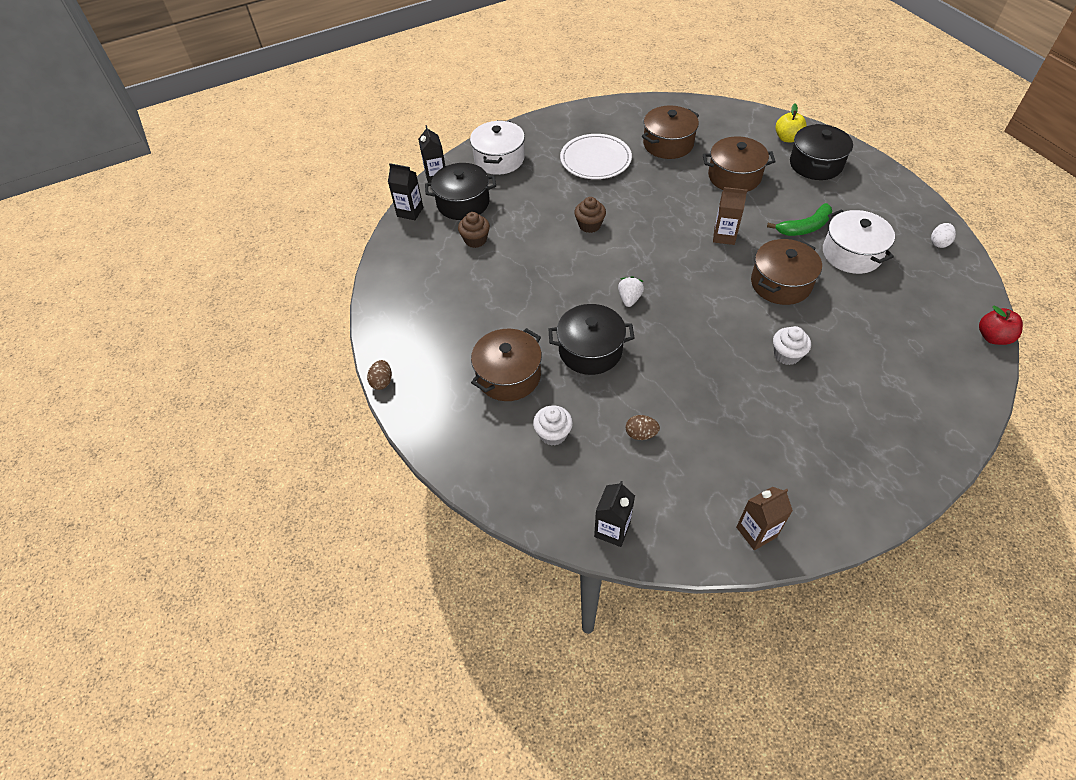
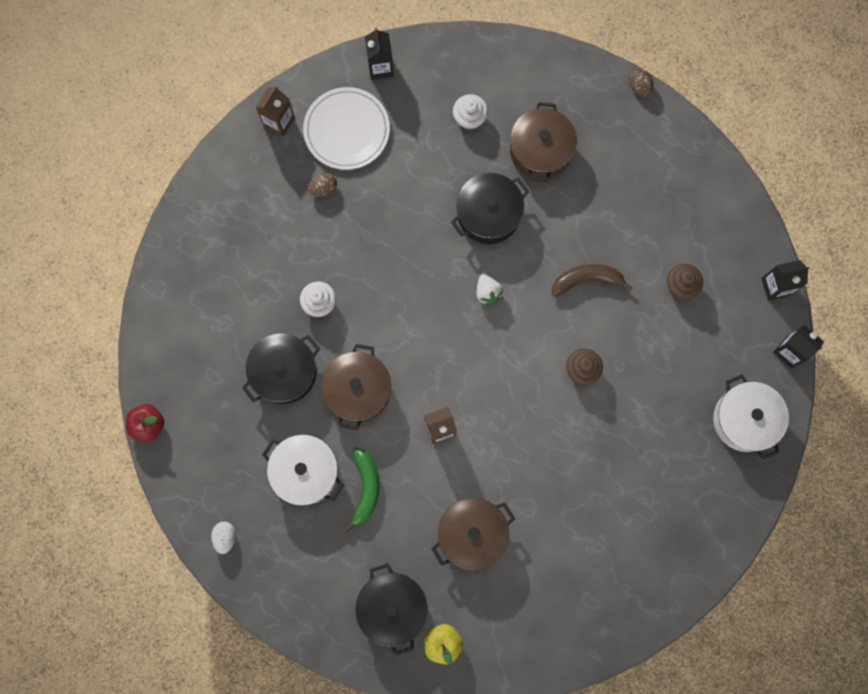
camera: 145 degrees right, 25 degrees up
(463, 203) = (732, 330): black pot -> black pot (284, 372)
(543, 272) = (586, 280): none -> brown banana
(595, 160) = (638, 478): white plate -> white plate (347, 130)
(641, 434) = (401, 156): brown egg -> brown egg (323, 188)
(668, 144) = (573, 554): brown pot -> none
(804, 227) = (365, 488): green banana -> green banana turned 150 degrees clockwise

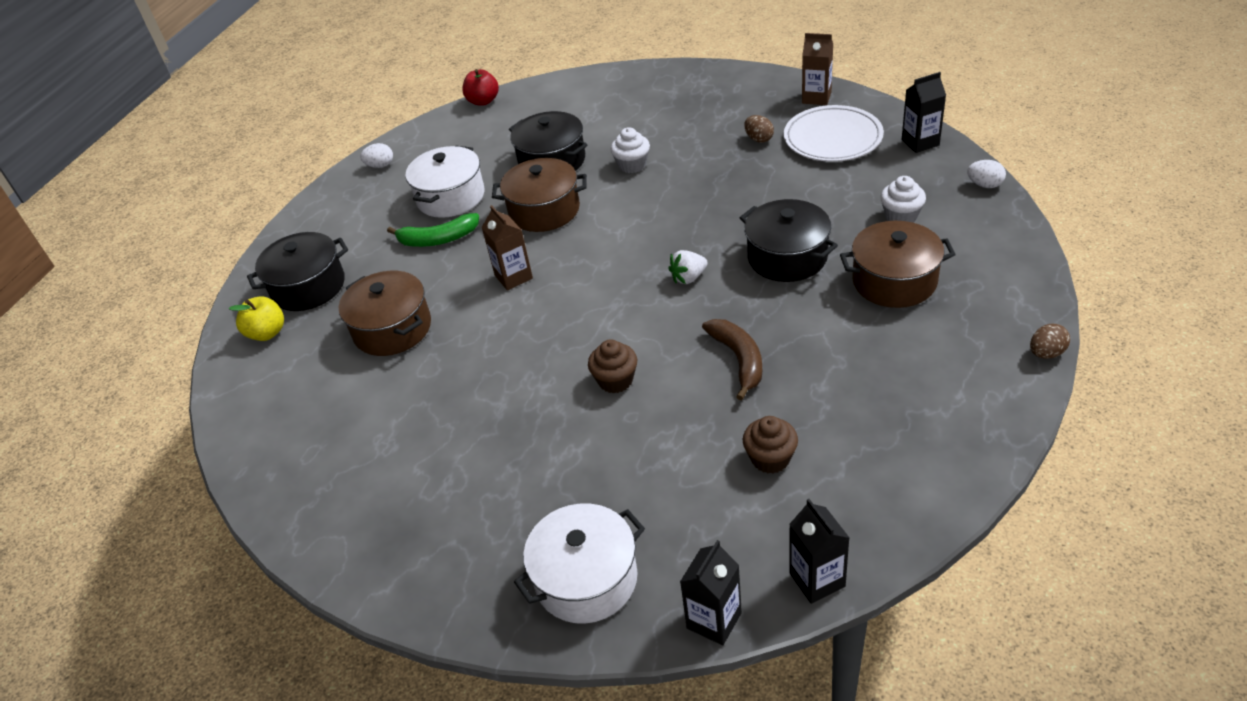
camera: 85 degrees right, 35 degrees down
(453, 45) = (984, 185): none -> white egg

